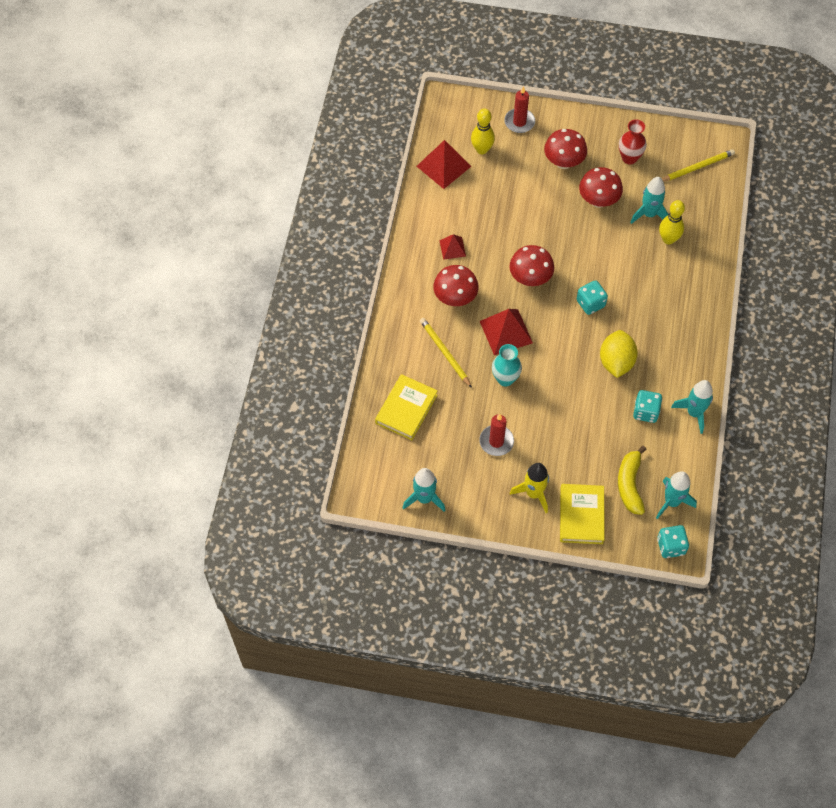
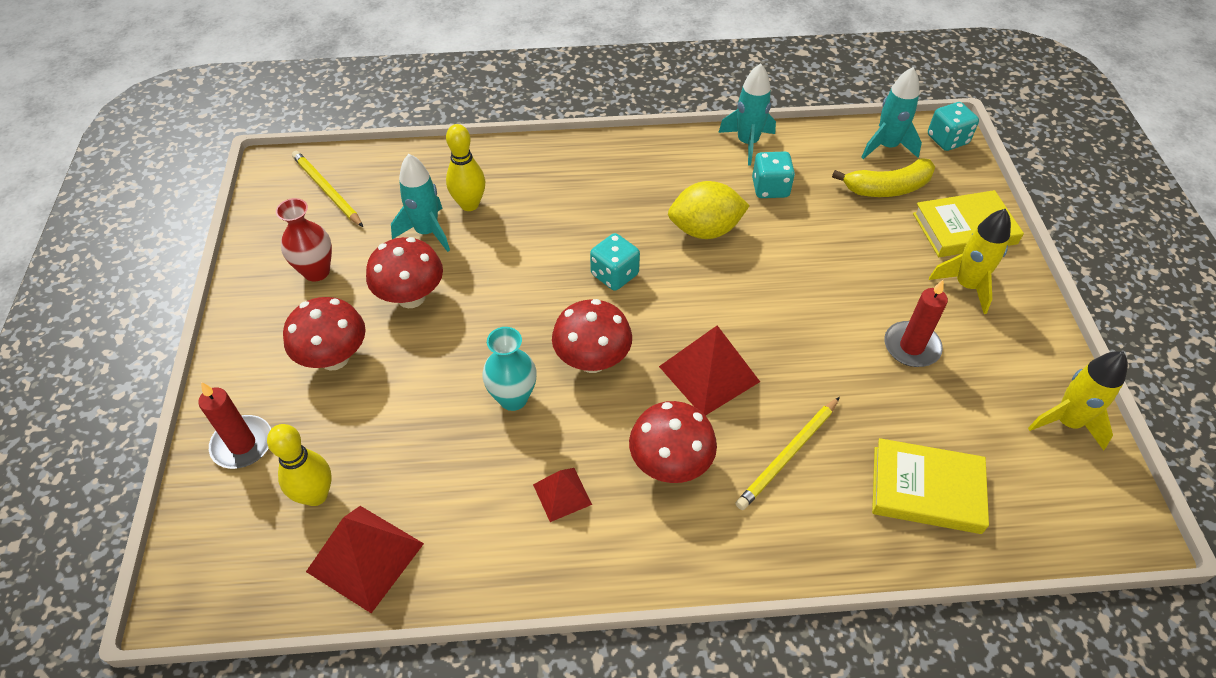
camera: 105 degrees left, 10 degrees down
(424, 498) = (1066, 422): turquoise rocket -> yellow rocket
(505, 379) = (796, 357): turquoise vase -> turquoise vase (513, 398)

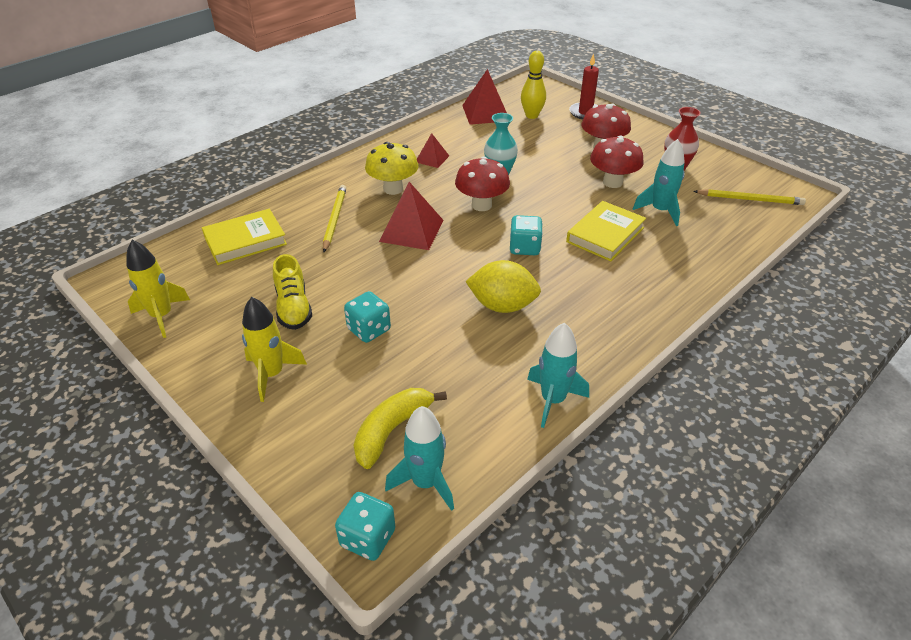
camera: 140 degrees right, 10 degrees down
(469, 204) = (665, 236): yellow bowling pin -> none
(670, 464) = (393, 189): red mushroom -> yellow mushroom
(705, 230) = (502, 306): yellow lemon -> yellow lemon turned 60 degrees clockwise
(770, 188) = (490, 367): turquoise dice -> turquoise dice (369, 330)
(911, 347) = (293, 307): red candle -> yellow shoe
(964, 228) = (297, 429): yellow book -> yellow book (605, 235)

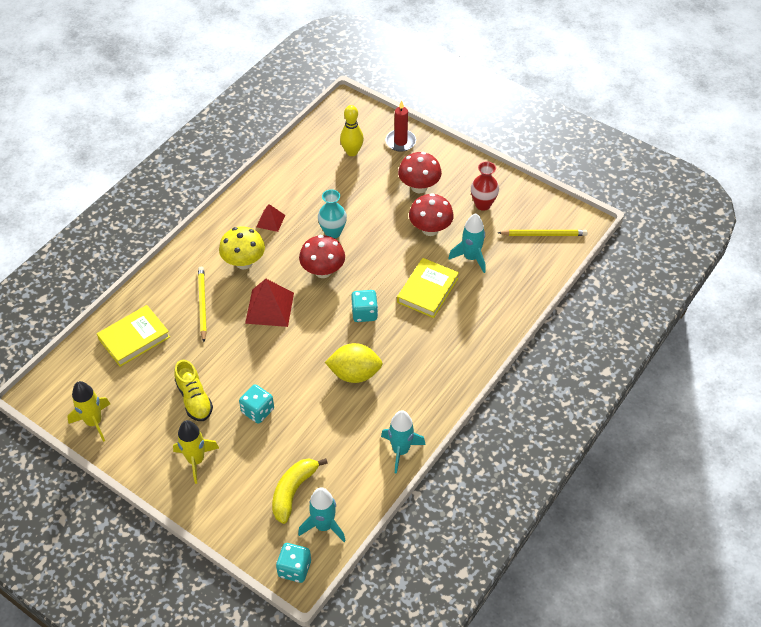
camera: 10 degrees left, 10 degrees up
(486, 113) = (309, 153): red pyramid -> none

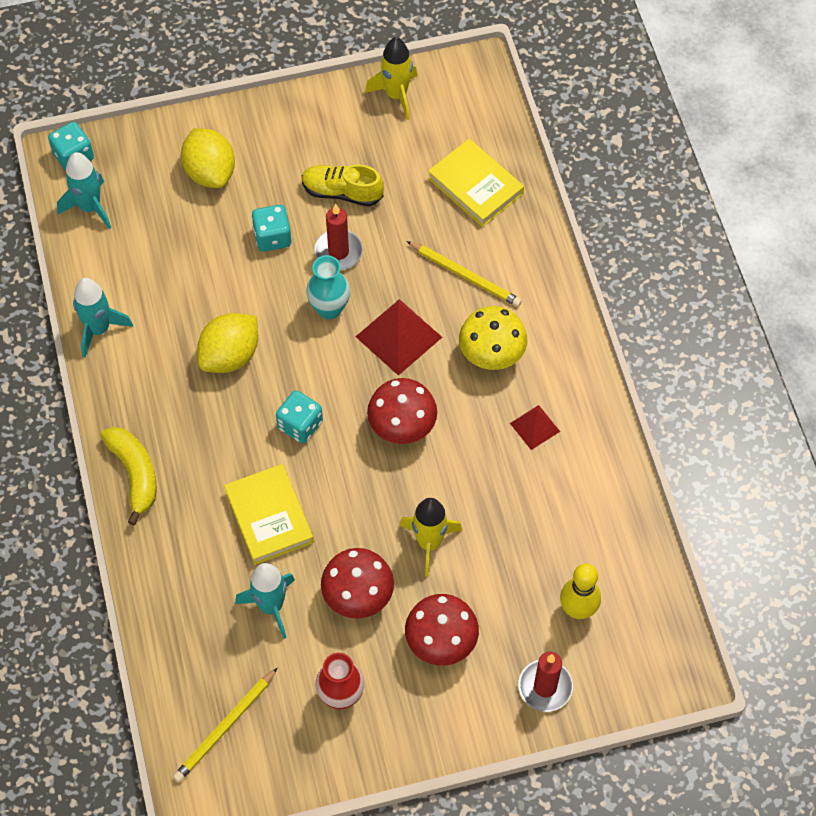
camera: 130 degrees right, 10 degrees up
(134, 338) = (475, 186): yellow book -> yellow book turned 45 degrees counterclockwise
(196, 460) = (267, 151): yellow rocket -> yellow rocket (429, 543)
(239, 372) = (338, 252): none -> red candle
(239, 479) = (210, 172): none -> yellow lemon
(293, 491) = (151, 207): yellow banana -> yellow banana (135, 474)
(333, 232) = (453, 482): turquoise vase -> turquoise vase (329, 309)

